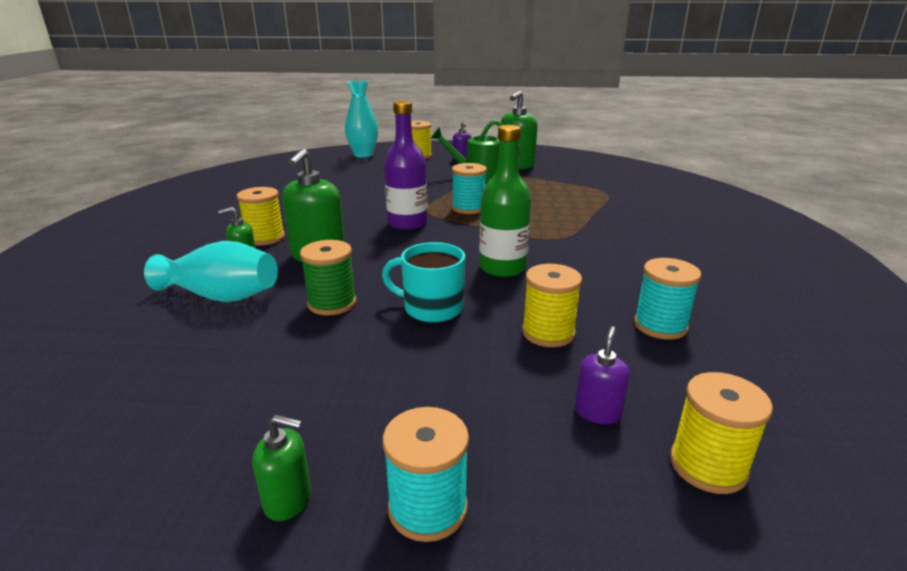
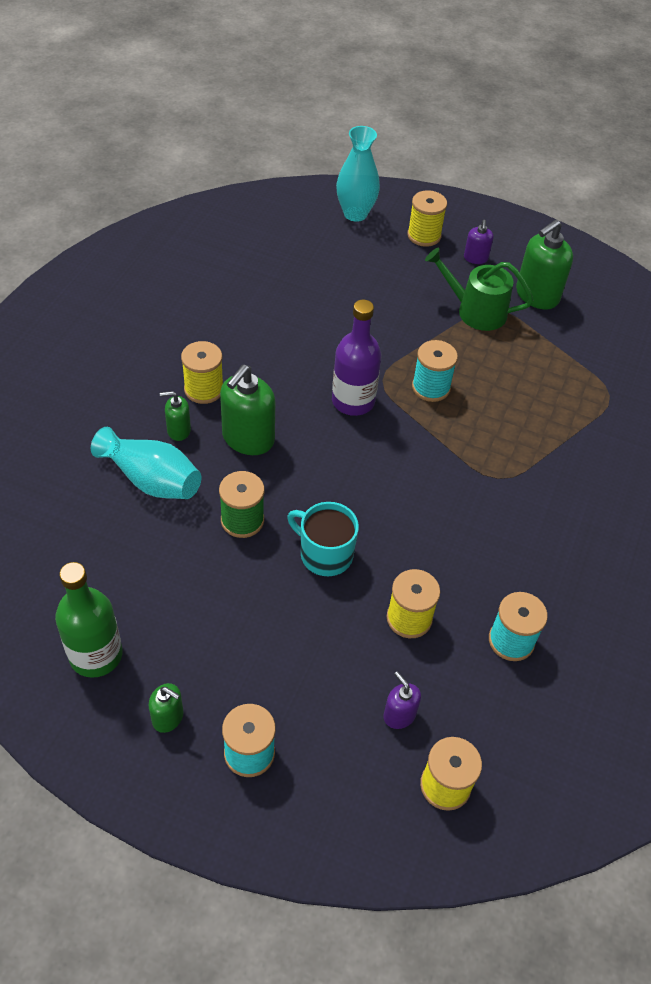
camera: 15 degrees right, 25 degrees up
(502, 268) = (415, 512): green bottle -> green bottle (96, 655)
(597, 412) = (399, 715): purple soap dispenser -> purple soap dispenser turned 75 degrees counterclockwise

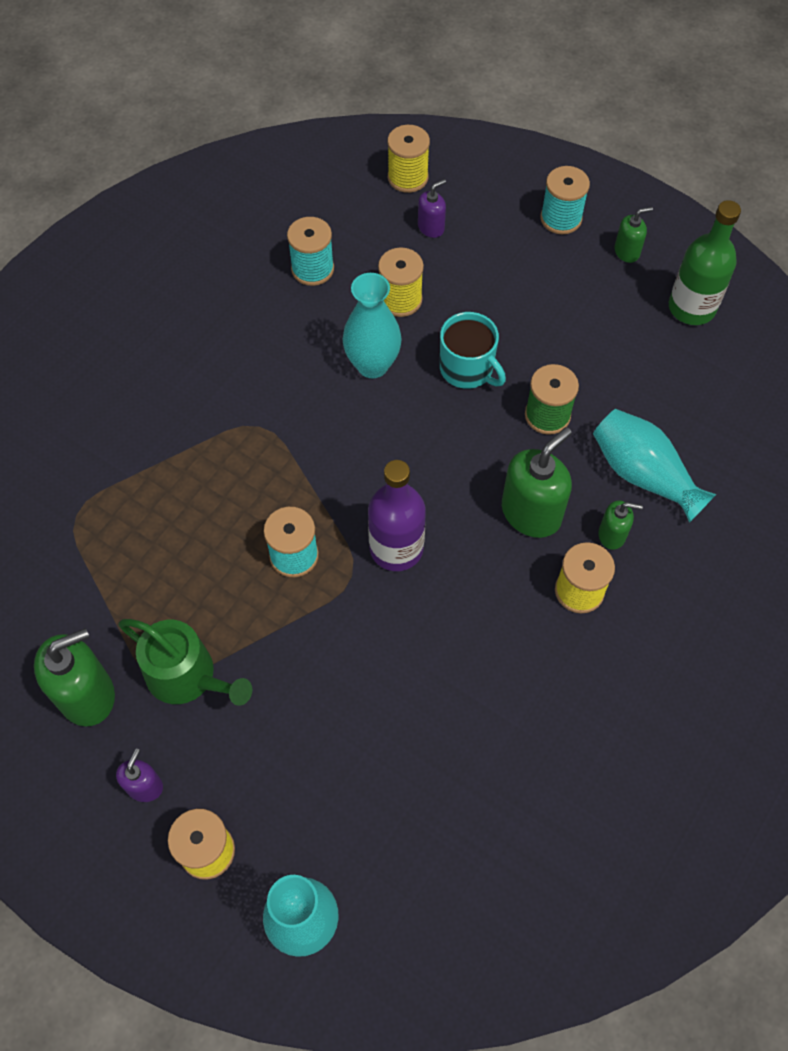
camera: 165 degrees left, 10 degrees up
(168, 717) = (627, 252): green soap dispenser -> green soap dispenser turned 120 degrees clockwise
(399, 715) = (431, 227): purple soap dispenser -> purple soap dispenser turned 105 degrees counterclockwise
(416, 545) = (372, 365): none -> turquoise vase

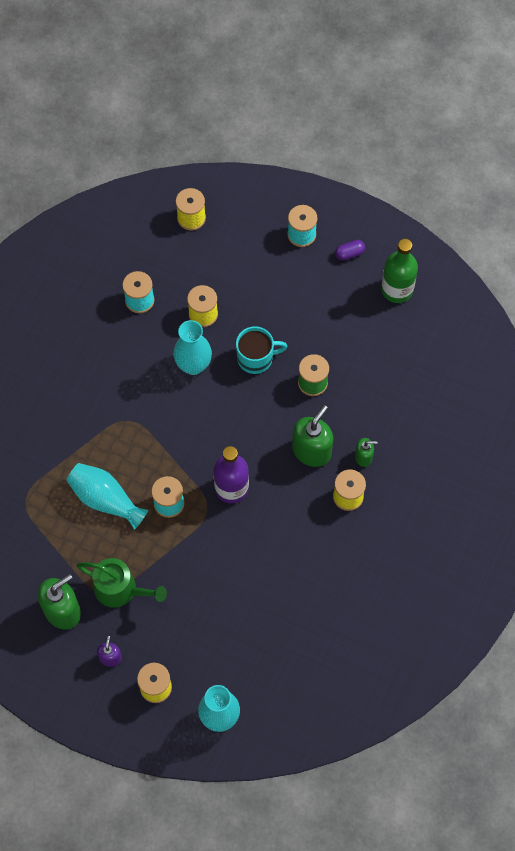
camera: 10 degrees left, 5 degrees up
(431, 227) = (214, 255): purple soap dispenser -> none
(467, 369) = (256, 358): turquoise mug -> turquoise mug turned 45 degrees counterclockwise
(627, 252) = (349, 253): green soap dispenser -> purple capsule
(643, 475) = (378, 413): turquoise vase -> turquoise vase (105, 499)

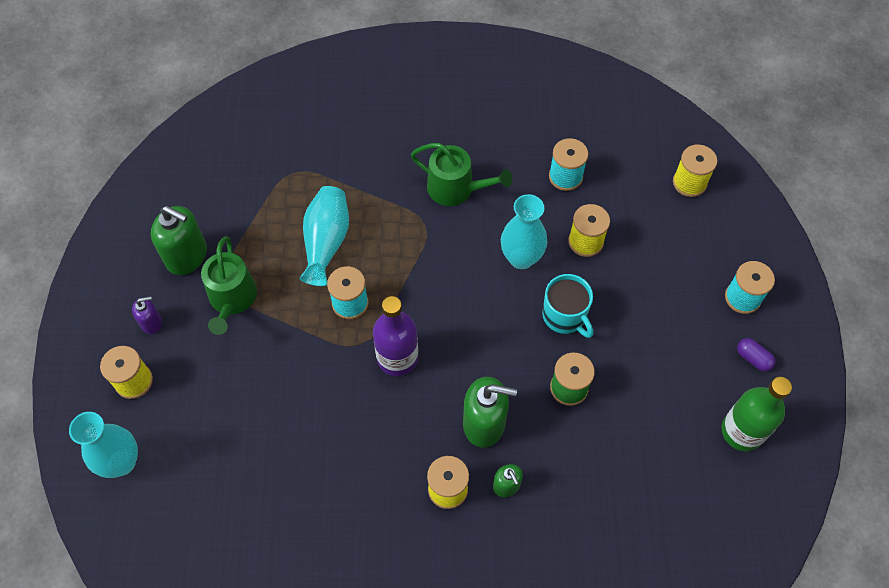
camera: 65 degrees right, 5 degrees down
(107, 383) = (456, 188): none -> green watering can

